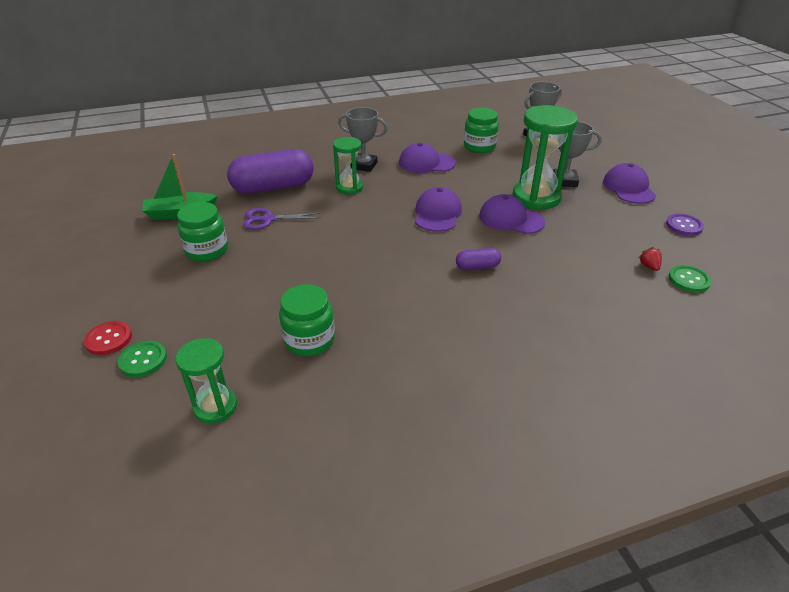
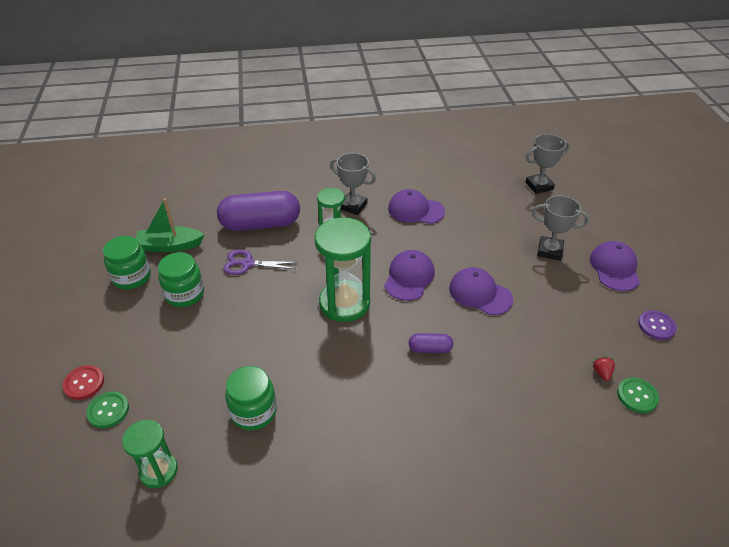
camera: 10 degrees right, 5 degrees up
(479, 147) = (475, 194): green jar -> green jar (132, 277)
(536, 197) = (514, 269): green hourglass -> green hourglass (344, 303)

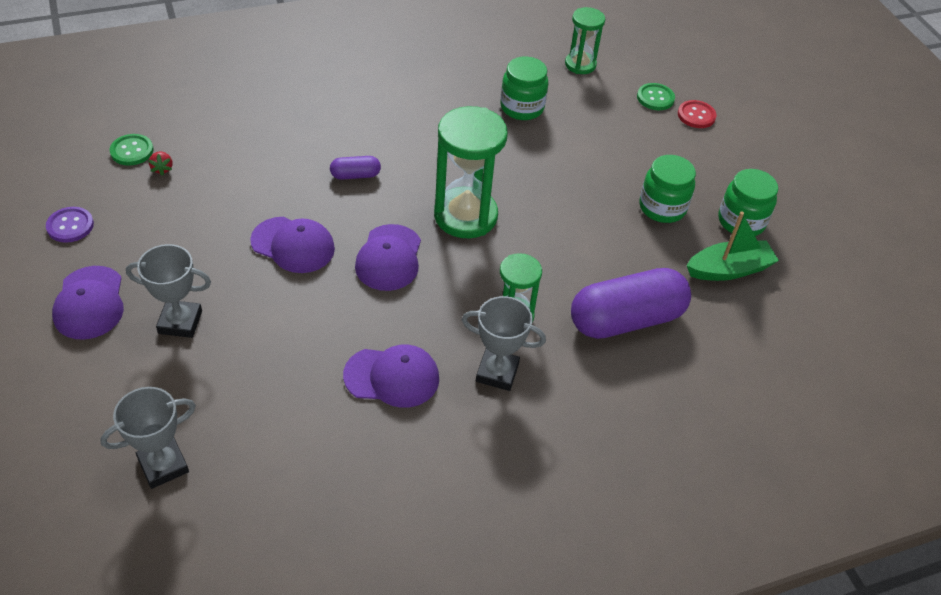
camera: 165 degrees right, 5 degrees up
(247, 264) = (610, 254): purple scissors -> none

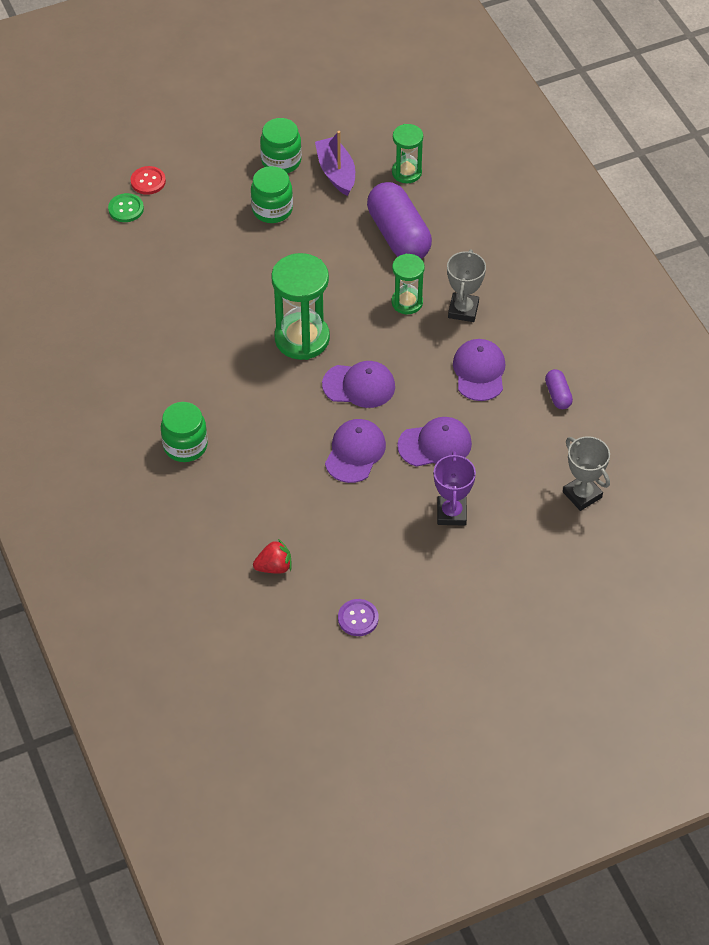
camera: 90 degrees left, 5 degrees up
(89, 303) = (443, 580): purple cap -> purple cap (435, 444)
(132, 151) = (253, 597): green button -> none
(162, 169) = (274, 567): red strawberry -> red strawberry, size x1.53
(180, 322) = (451, 513): grey trophy -> purple trophy
(355, 175) = (262, 420): purple capsule -> purple capsule (558, 395)
(522, 107) = (152, 305): green jar -> green jar (185, 446)
(580, 64) = (80, 263): green hourglass -> green hourglass (406, 172)
(729, 269) = (336, 172): green boat -> purple boat

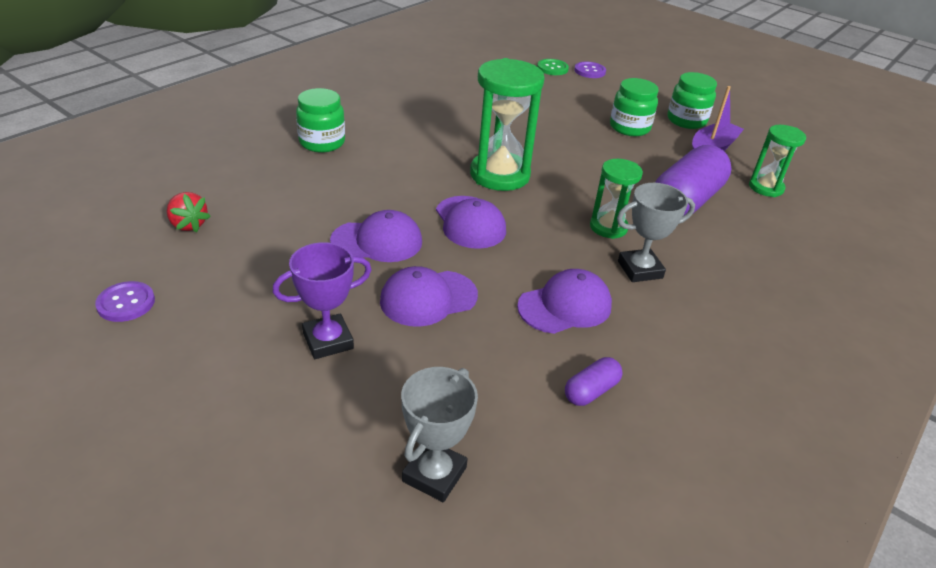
camera: 60 degrees right, 15 degrees down
(148, 181) = (589, 71): red button -> purple button
(435, 444) = (428, 298): purple cap -> purple cap turned 105 degrees clockwise

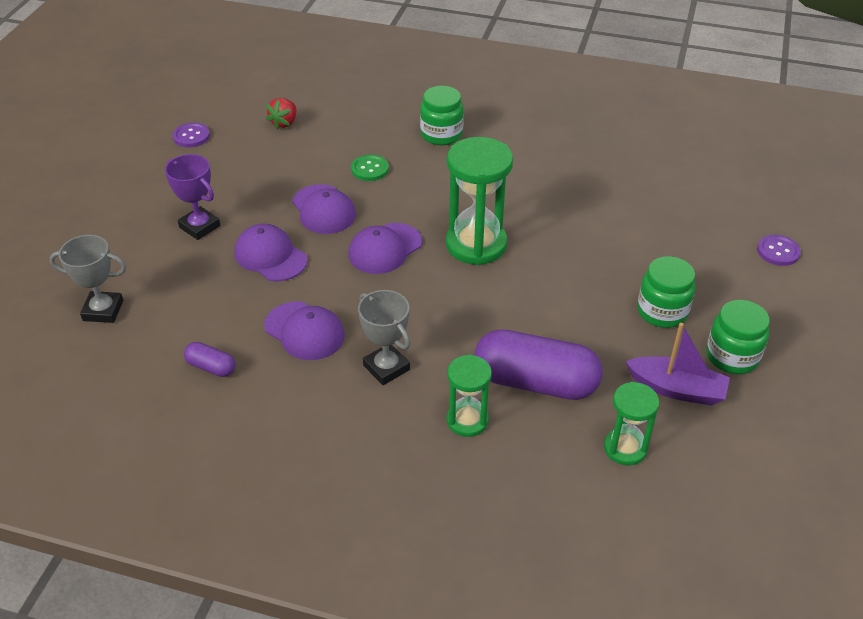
camera: 70 degrees right, 5 degrees up
(552, 68) = (749, 222): green button -> green button (370, 169)
(608, 227) = (441, 334): green hourglass -> green hourglass (467, 420)

